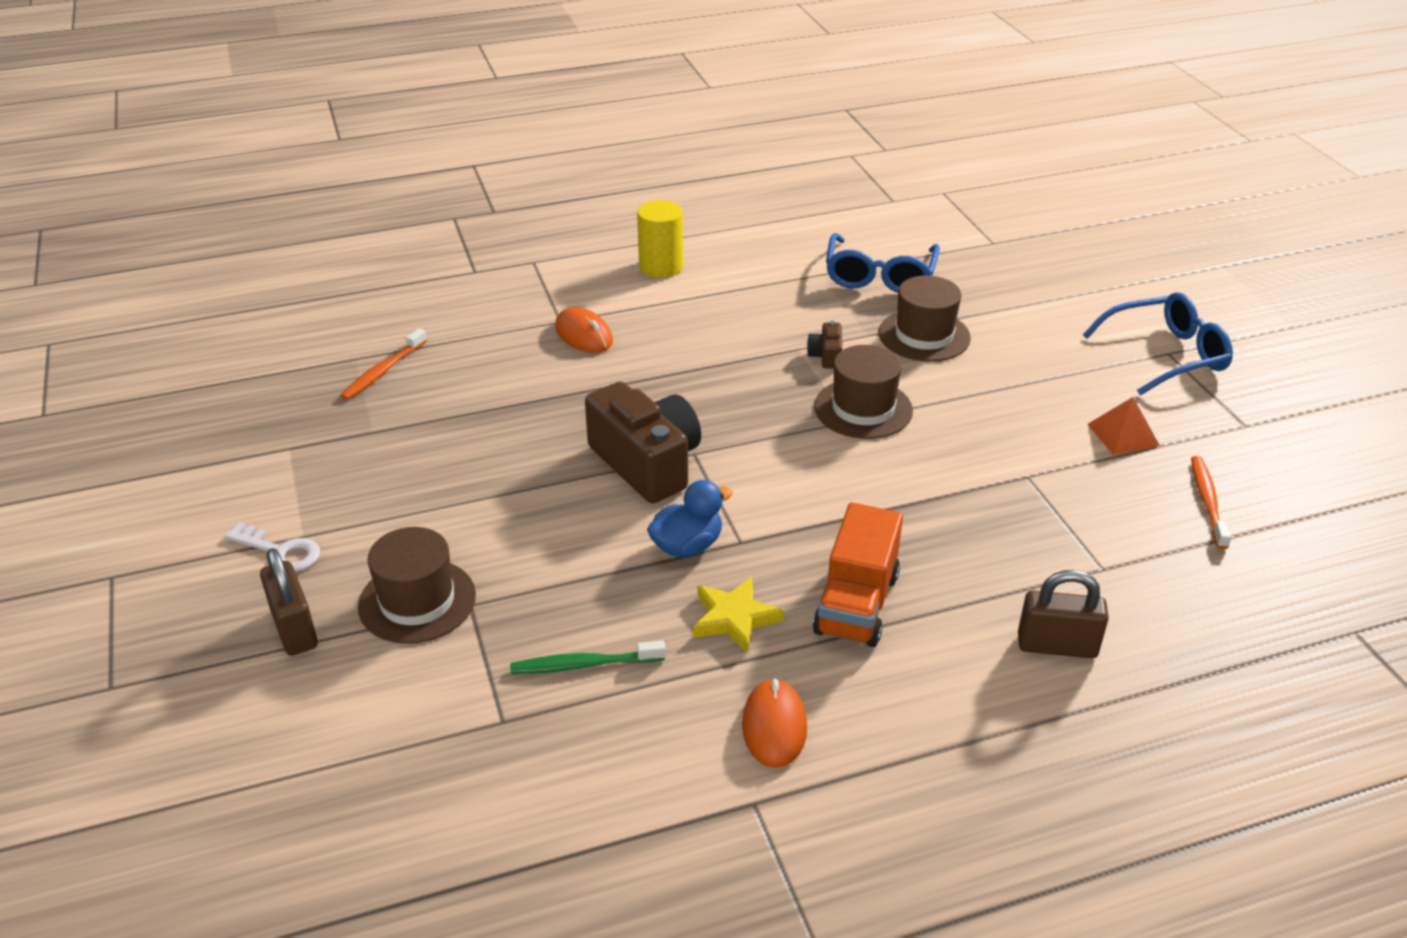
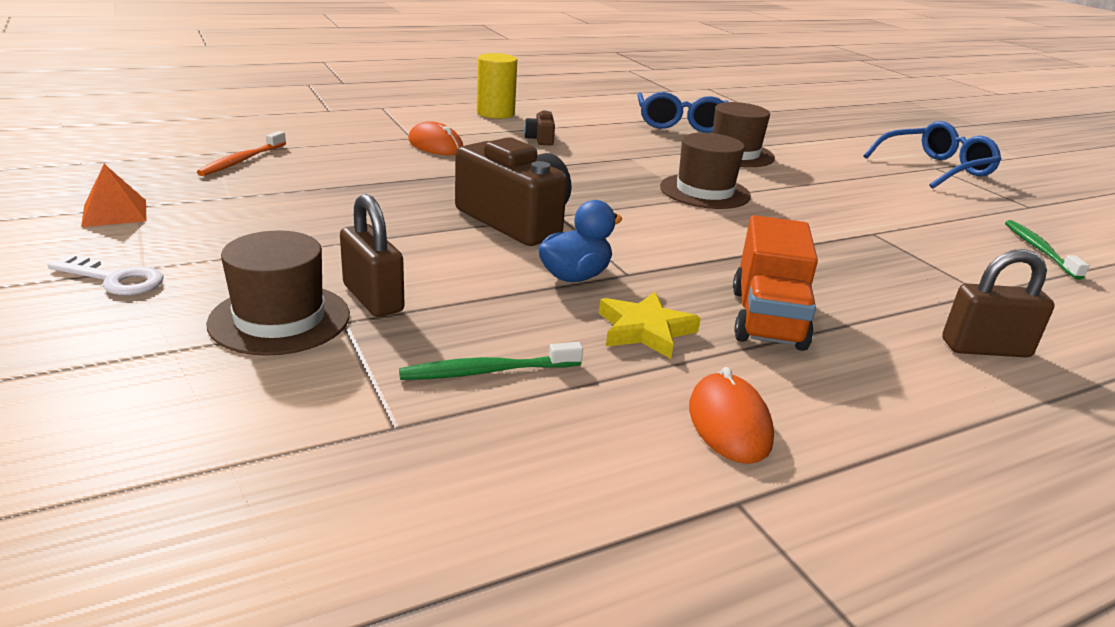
camera: 10 degrees left, 10 degrees down
(294, 629) = (123, 344): brown padlock -> brown padlock (373, 298)
(826, 356) = (657, 162): brown camera -> brown camera (540, 139)
(1123, 434) = (936, 210): orange pyramid -> orange pyramid (115, 213)
(1207, 501) = (1039, 250): orange toothbrush -> green toothbrush

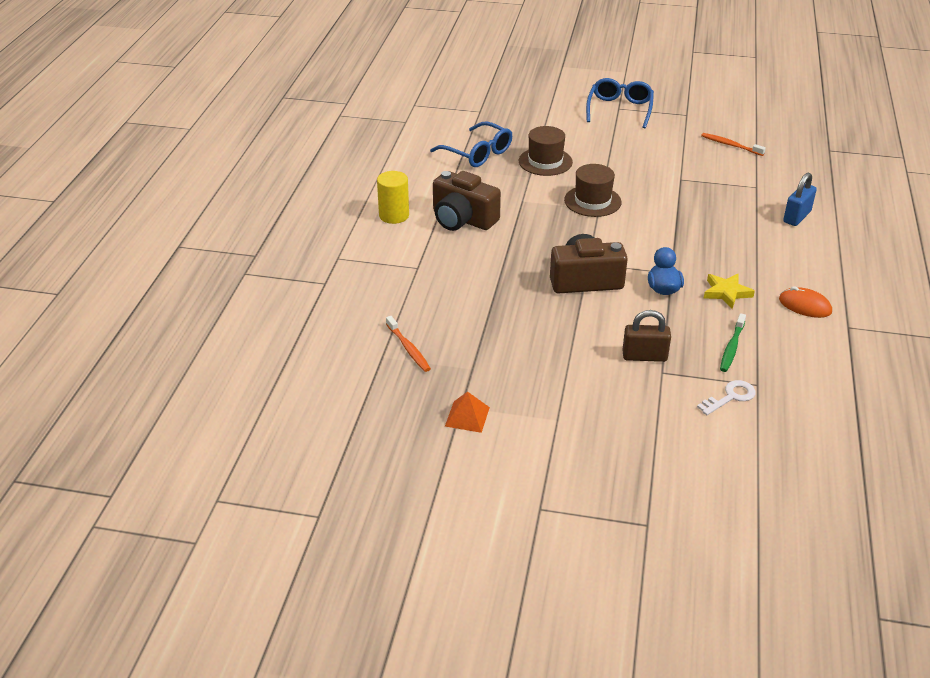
camera: 50 degrees left, 10 degrees up
(115, 279) = (566, 431): white key -> white key (730, 397)
(280, 319) = (647, 389): brown hat -> none
(435, 145) = (441, 264): orange mouse -> none
(540, 139) = (462, 219): brown camera -> brown camera, size x2.31
(767, 319) = (738, 256): orange truck -> none
(985, 348) = (797, 217): brown padlock -> blue padlock
(1039, 250) = (730, 145): green toothbrush -> orange toothbrush

